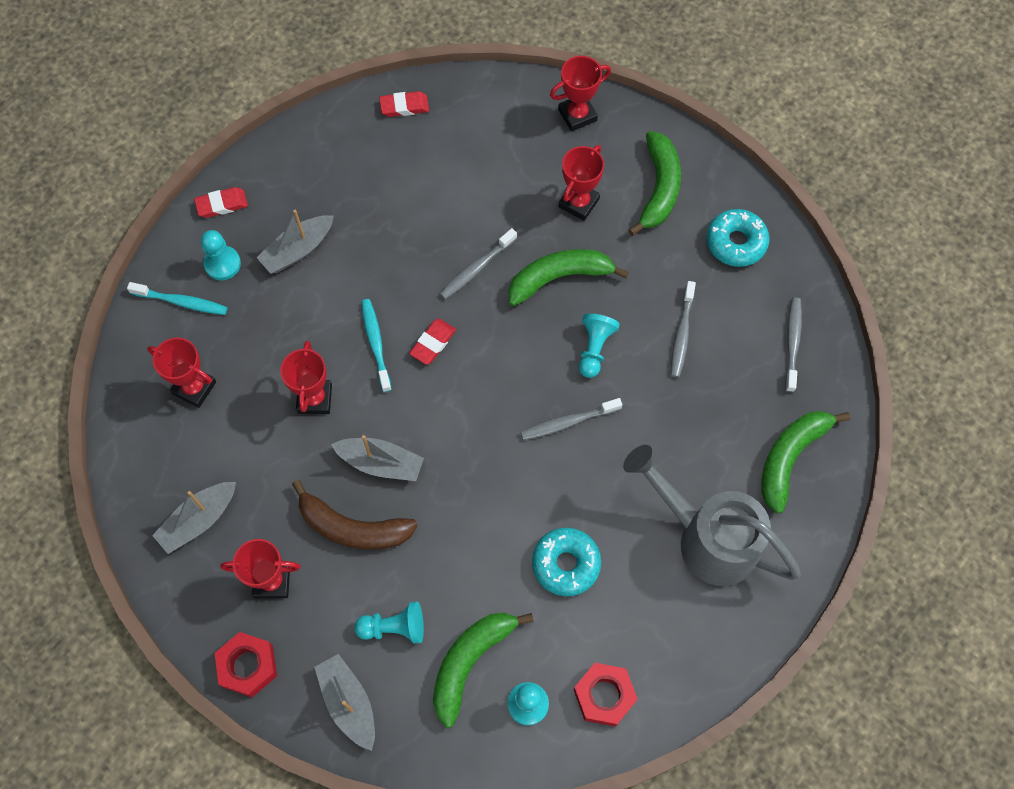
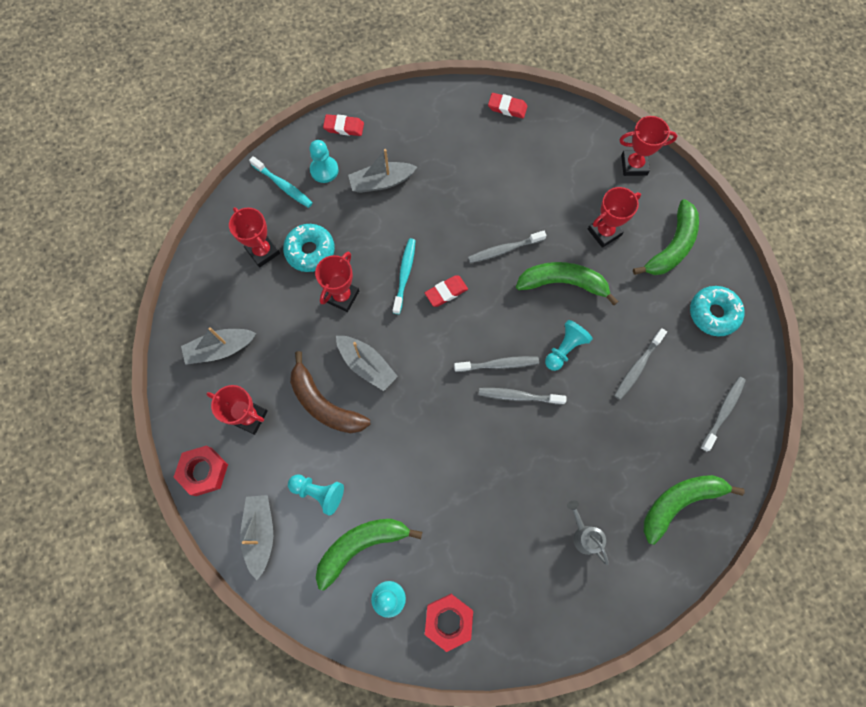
camera: 25 degrees right, 5 degrees up
(529, 398) = (498, 364): none -> grey toothbrush
(566, 564) = (466, 504): turquoise donut -> turquoise donut (310, 251)
(706, 538) = (584, 535): grey watering can -> grey watering can, size x0.42

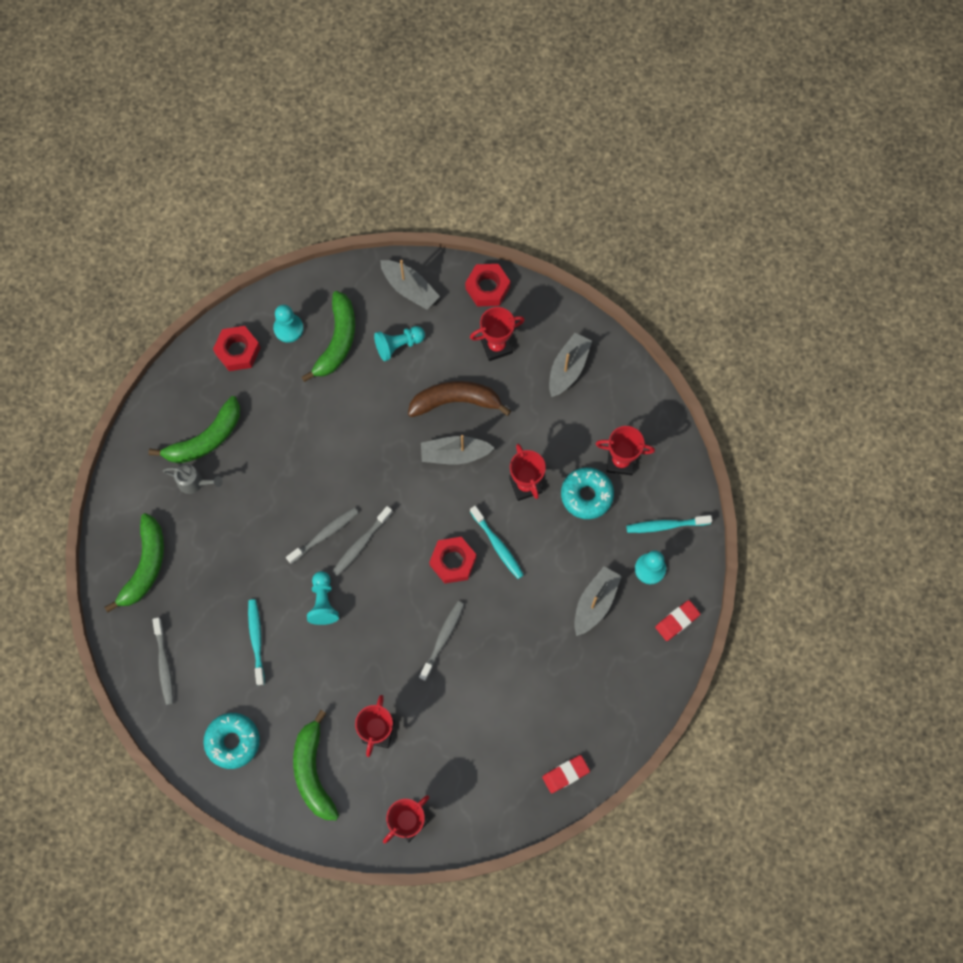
camera: 135 degrees right, 0 degrees up
(446, 292) = (453, 561): red eraser -> red nut
(562, 283) = (372, 654): green banana -> green banana (206, 439)
(637, 366) = (256, 640): grey toothbrush -> turquoise toothbrush

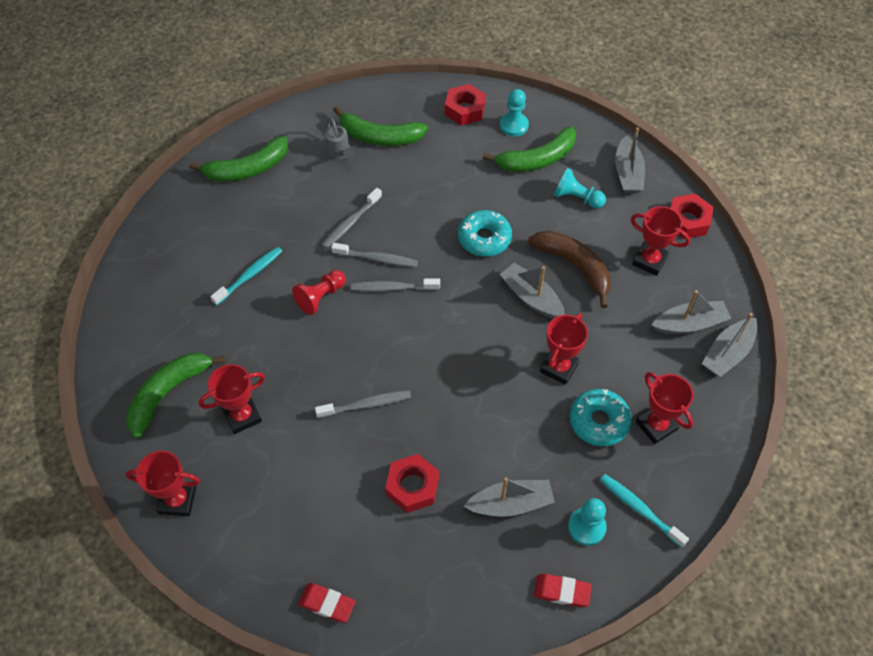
camera: 50 degrees right, 15 degrees down
(164, 664) = (179, 232): grey toothbrush -> grey toothbrush (350, 223)
(233, 741) = (151, 319): turquoise donut -> turquoise donut (484, 238)
(323, 602) = (320, 297): turquoise pawn -> red pawn
(453, 561) = (440, 363): red nut -> red nut (412, 486)
(497, 545) = (486, 385): turquoise toothbrush -> none
(610, 365) = (727, 353): none -> grey boat

